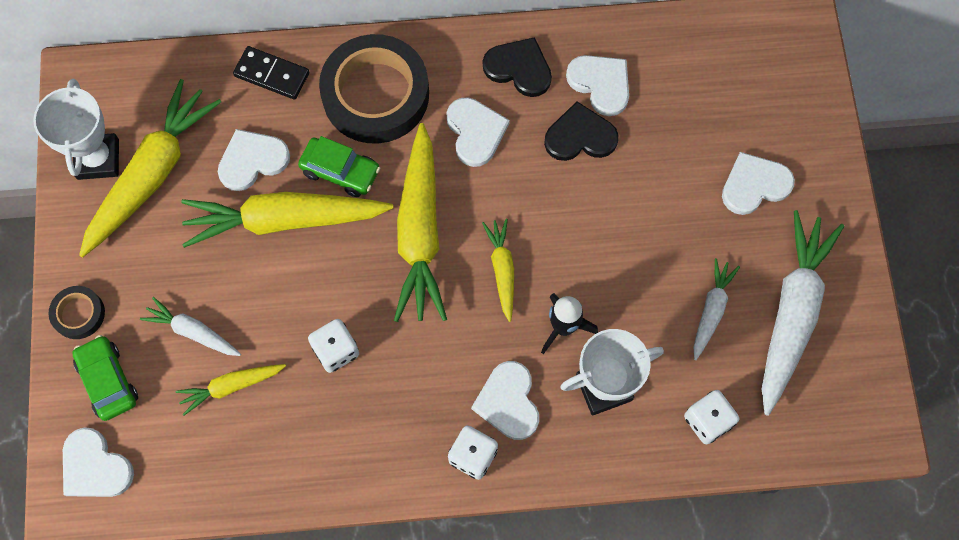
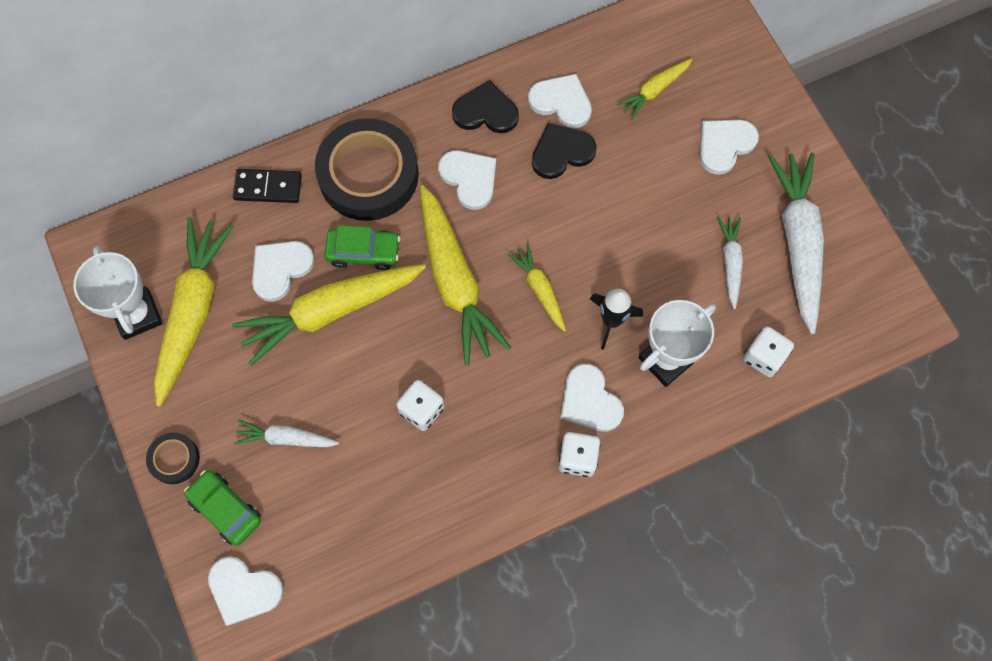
camera: 20 degrees left, 0 degrees up
(231, 386) = (340, 474): yellow carrot -> yellow carrot (654, 90)

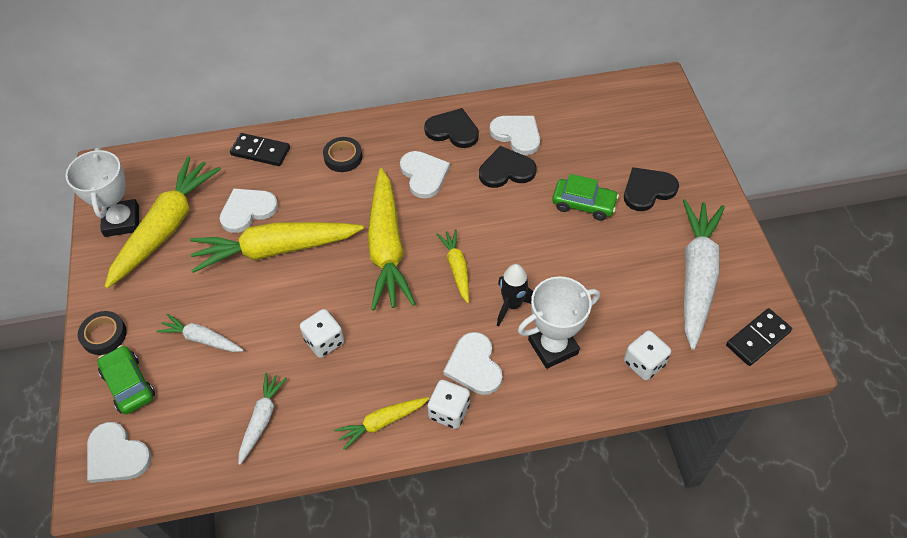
camera: 15 degrees right, 15 degrees down
(363, 252) = (319, 211): green car -> green car (583, 204)
(368, 175) = (343, 157): black tape -> black tape, size x0.46
(654, 90) = (597, 140): yellow carrot -> yellow carrot (382, 422)
(724, 145) = (648, 190): white heart -> black heart
(730, 263) = (631, 280): white carrot -> white carrot (262, 419)
(873, 302) = (758, 338): none -> black domino

